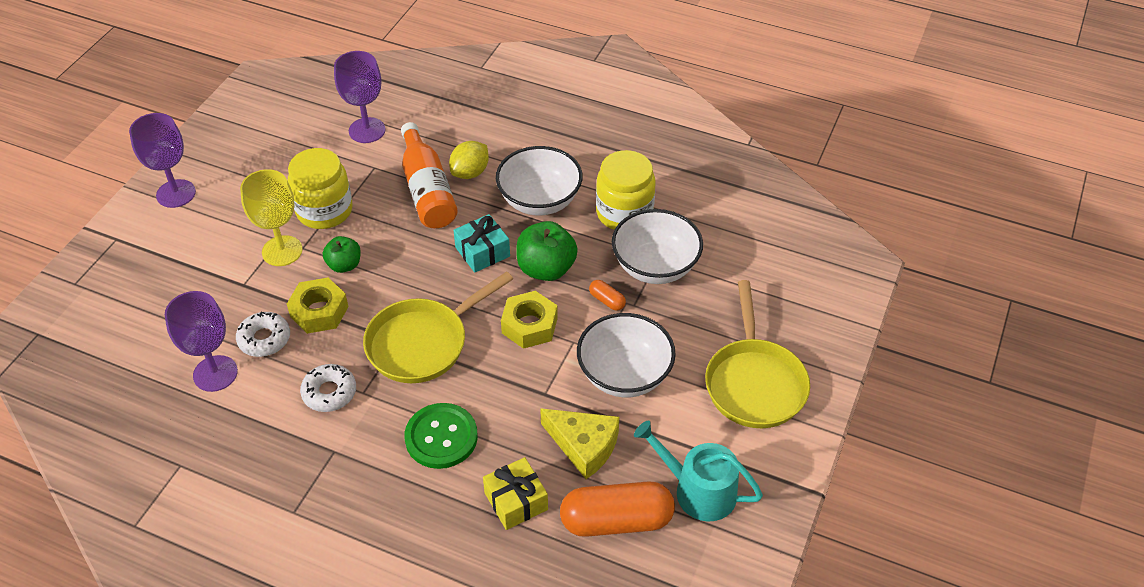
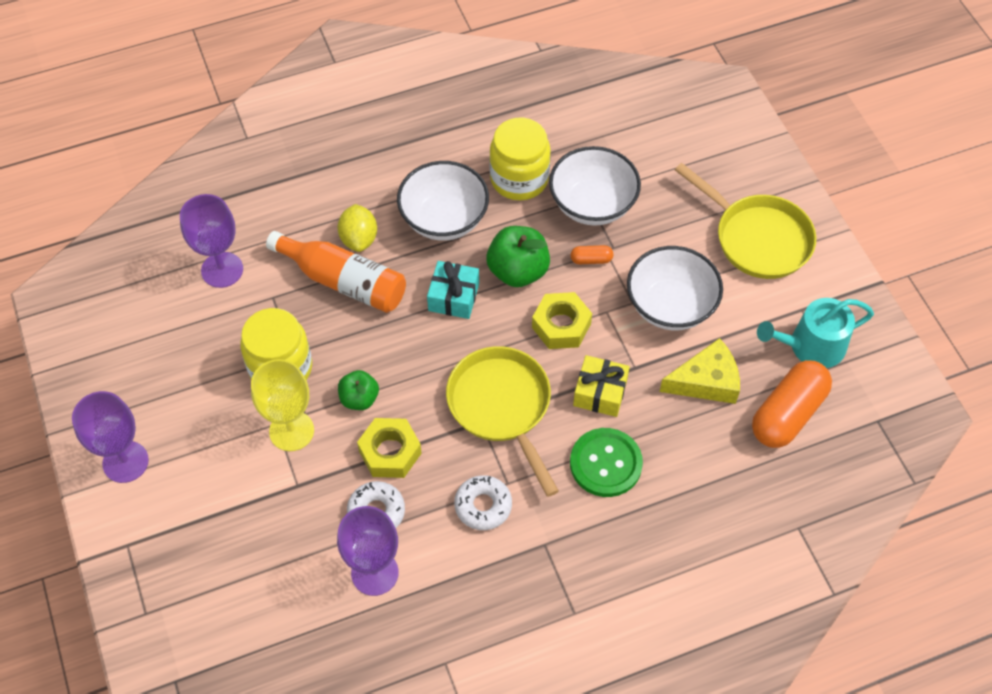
camera: 45 degrees left, 10 degrees up
(423, 343) = (502, 407): yellow pan -> yellow pan turned 150 degrees clockwise
(516, 501) = (711, 461): yellow gift -> yellow gift (600, 393)

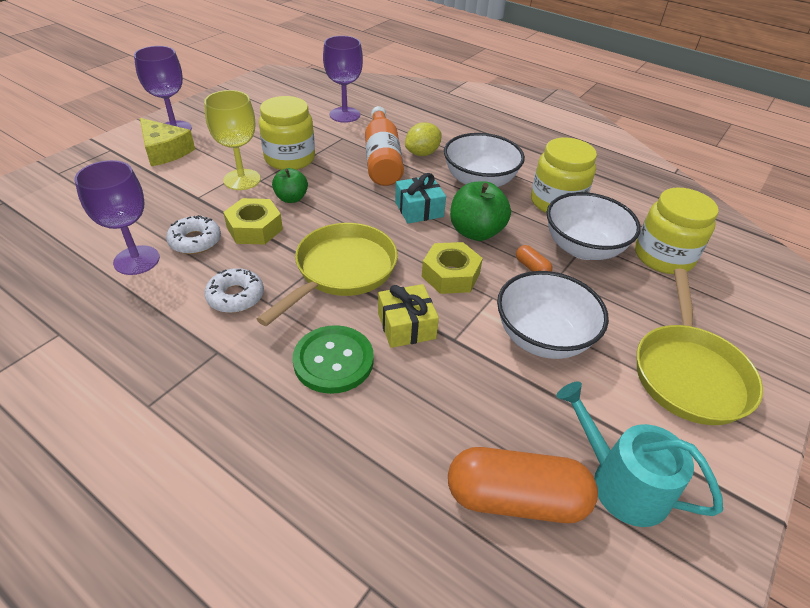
camera: 55 degrees right, 15 degrees down
(640, 155) = (663, 257): none -> yellow jar
(706, 381) = (488, 401): yellow cheese -> yellow cheese (165, 151)

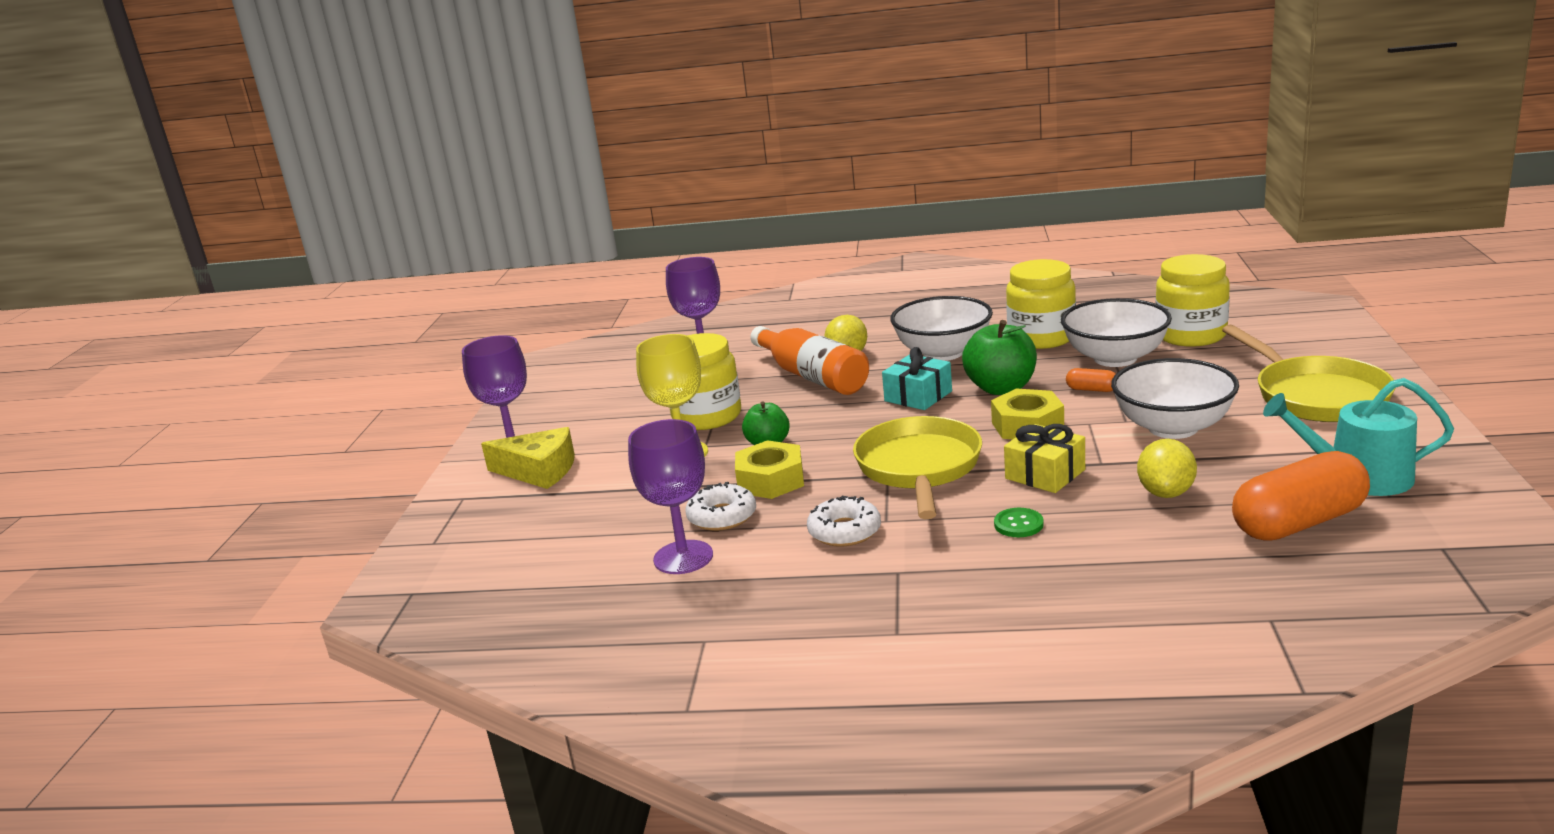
camera: 25 degrees left, 20 degrees down
(333, 360) = (1018, 524): green button -> green button, size x0.50
(460, 398) = (1166, 493): none -> yellow lemon

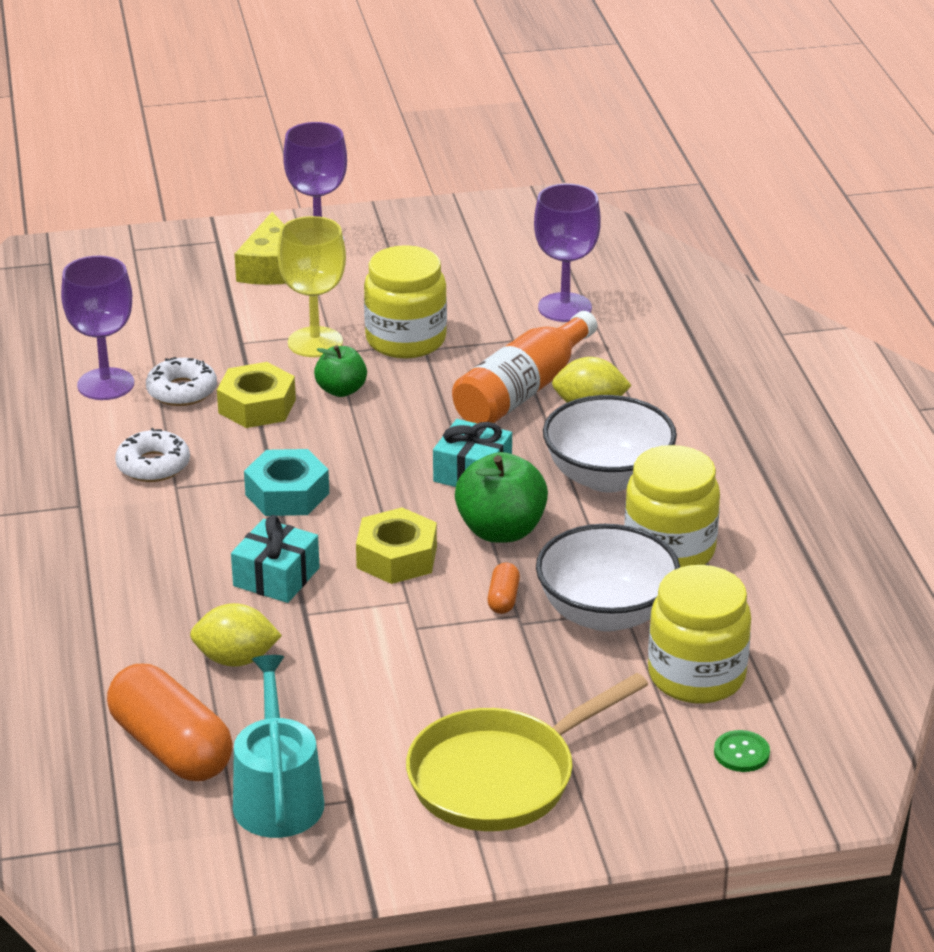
camera: 70 degrees right, 10 degrees up
(919, 468) = (287, 494): yellow pan -> turquoise nut
(1018, 524) = (167, 567): green button -> green button (741, 753)
(1045, 474) = (276, 577): yellow gift -> turquoise gift
(1173, 428) = (398, 662): white bowl -> none

